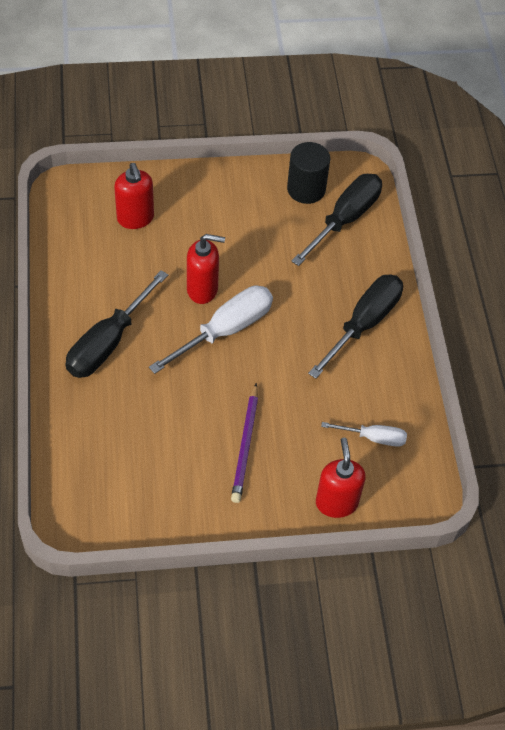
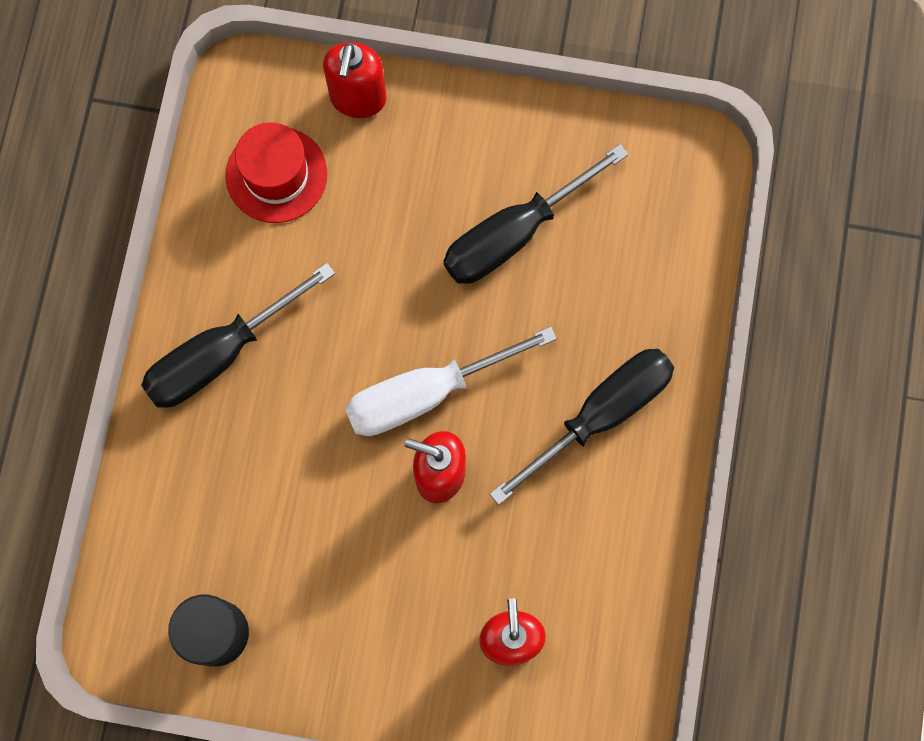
camera: 160 degrees left, 20 degrees up
(245, 445) = (450, 206): purple pencil -> none
(344, 219) = (176, 554): black screwdriver -> black screwdriver (514, 233)
(373, 438) = (276, 175): white screwdriver -> red hat

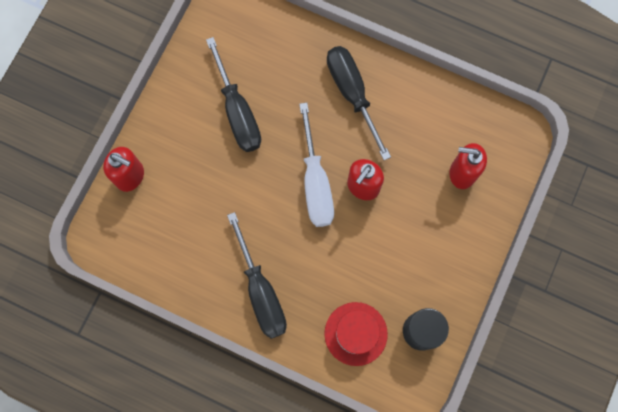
camera: 75 degrees left, 0 degrees up
(276, 175) = (162, 234): red hat -> red hat (355, 333)

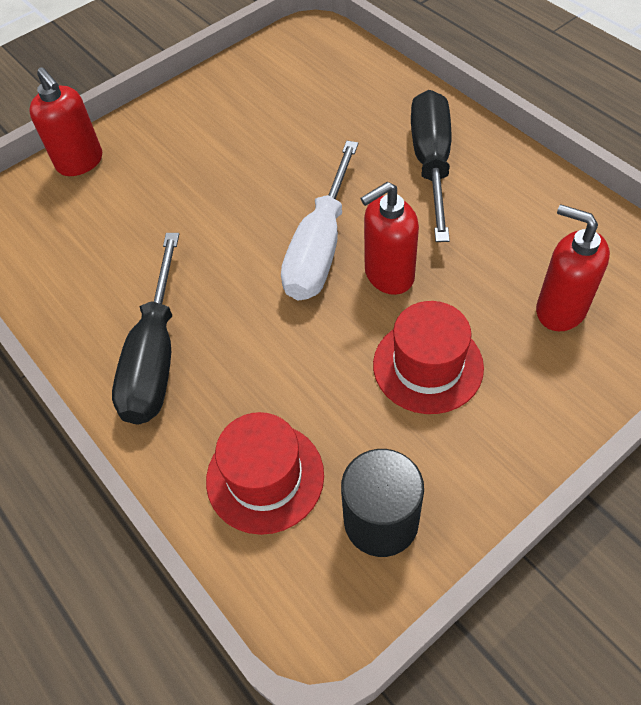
camera: 30 degrees right, 20 degrees down
(237, 111) = (261, 137): black screwdriver -> none
(408, 236) = (428, 366): none -> red hat

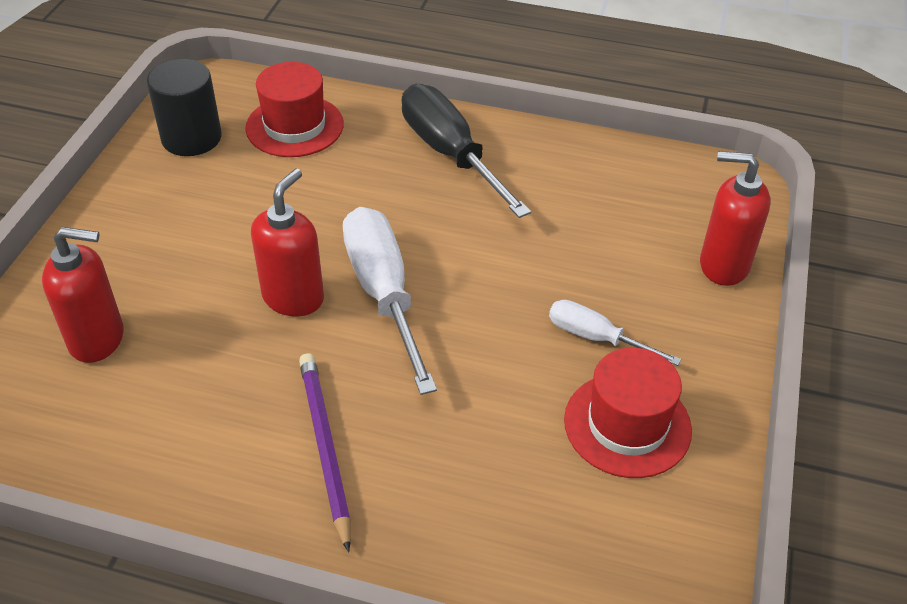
camera: 140 degrees right, 10 degrees down
(211, 154) = (596, 338): none -> white screwdriver
(428, 366) = (209, 240): red hat -> red hat (627, 425)
(431, 163) = (325, 448): black screwdriver -> purple pencil

